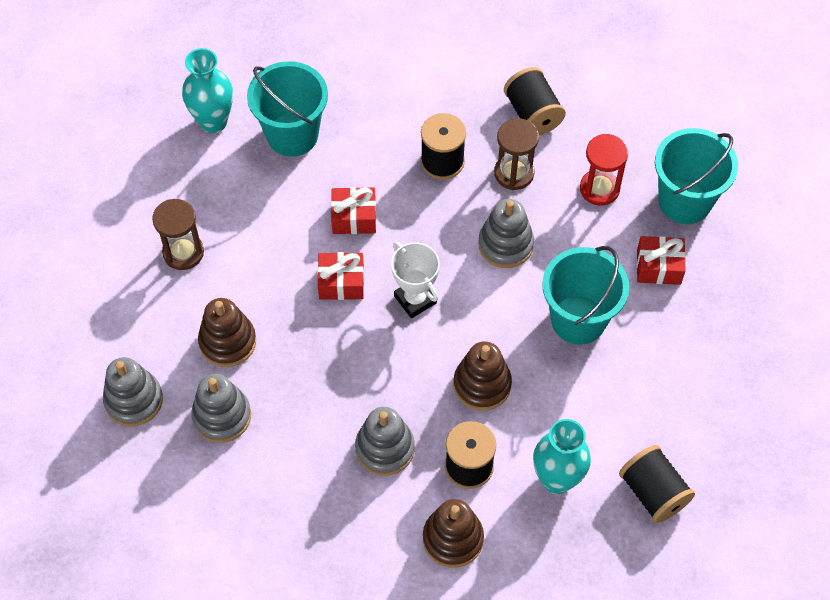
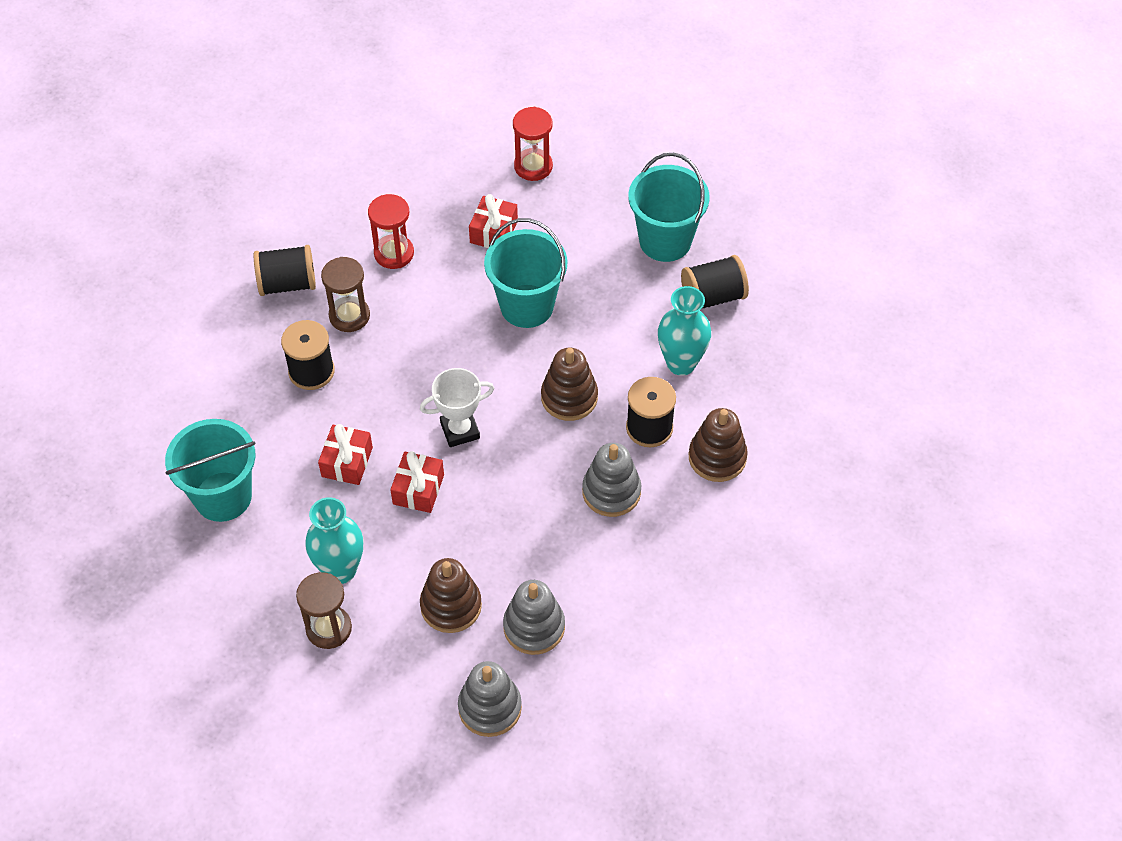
camera: 75 degrees left, 5 degrees down
(213, 121) = (173, 568): turquoise vase -> turquoise vase (340, 570)
(505, 244) = (426, 342): grey stacking toy -> none
(684, 201) = (432, 194): turquoise bucket -> turquoise bucket (665, 241)
(757, 281) = (533, 166): none -> red hourglass

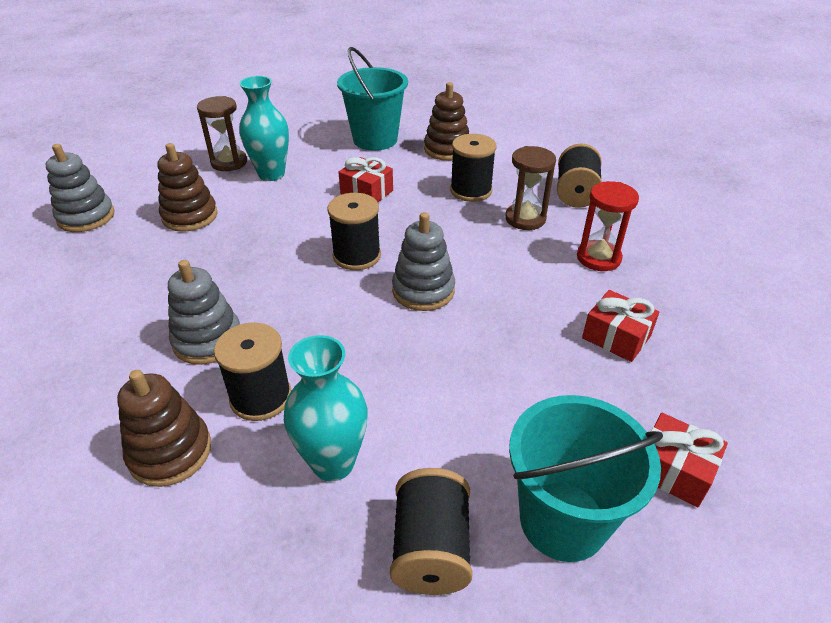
camera: 110 degrees right, 15 degrees down
(418, 489) = (312, 221): red gift -> red gift (673, 470)
(460, 430) = (357, 256): white trophy -> black spool
(527, 306) = (492, 337): turquoise bucket -> none
(533, 166) = (732, 402): red hourglass -> none
(534, 627) = (124, 254): grey stacking toy -> grey stacking toy (423, 290)
(569, 397) = (347, 339): brown stacking toy -> brown stacking toy (447, 149)

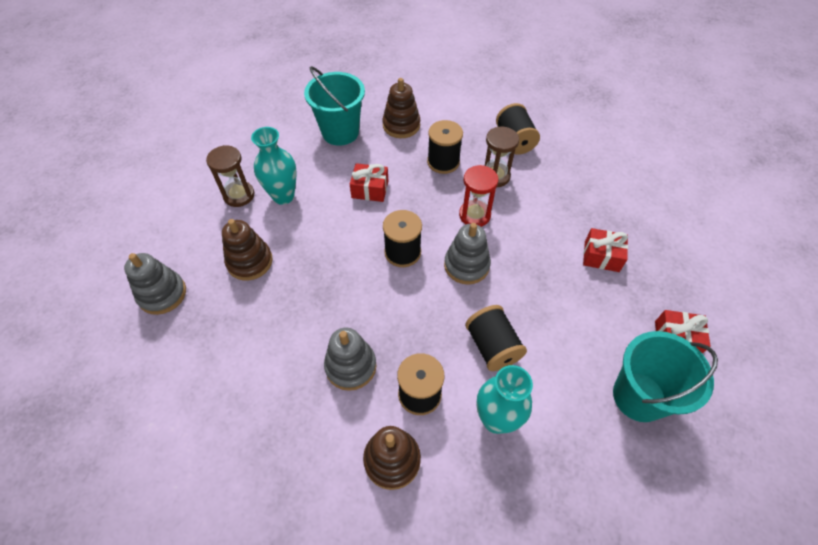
camera: 25 degrees left, 15 degrees up
(431, 549) = (584, 447): black spool -> black spool (492, 346)
(598, 258) = (559, 195): red hourglass -> red hourglass (474, 215)

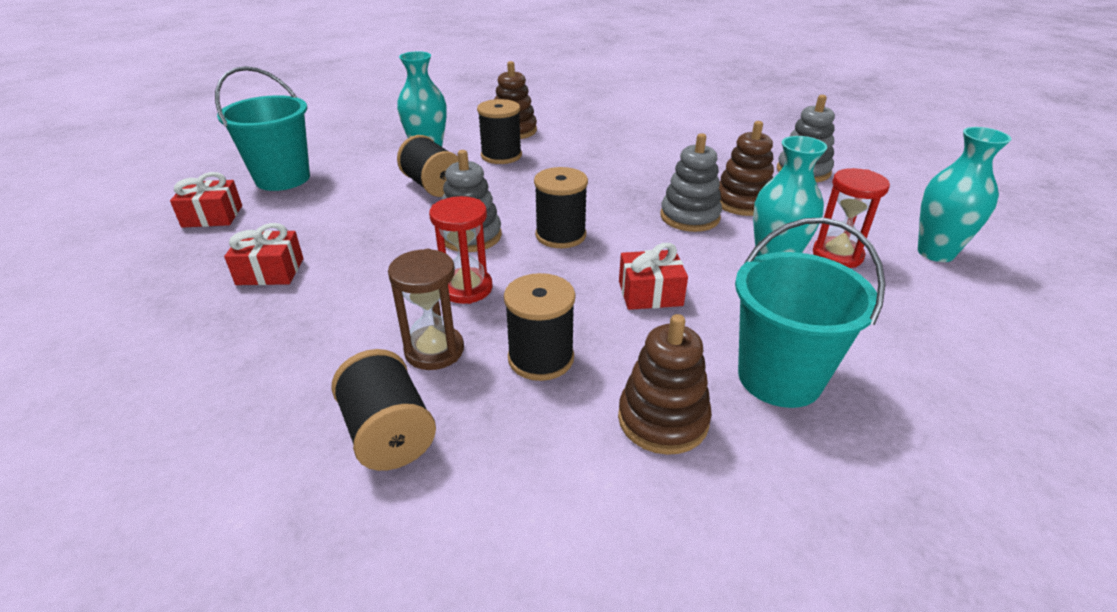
camera: 165 degrees right, 20 degrees down
(179, 185) = (935, 253): none -> turquoise vase
(239, 195) = (837, 255): brown hourglass -> red hourglass
(351, 366) = (573, 160): grey stacking toy -> grey stacking toy (689, 217)

